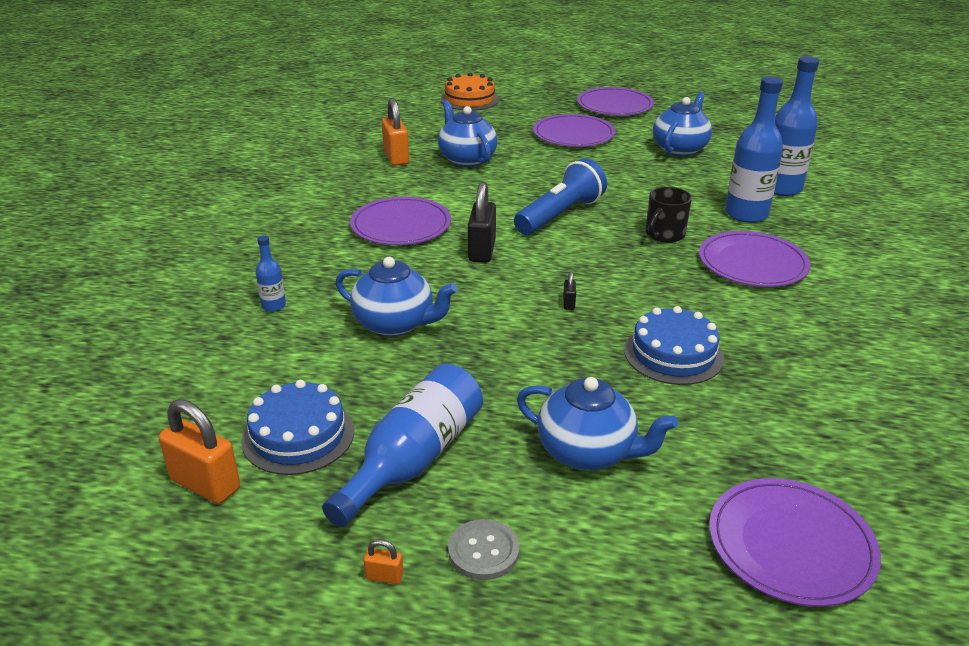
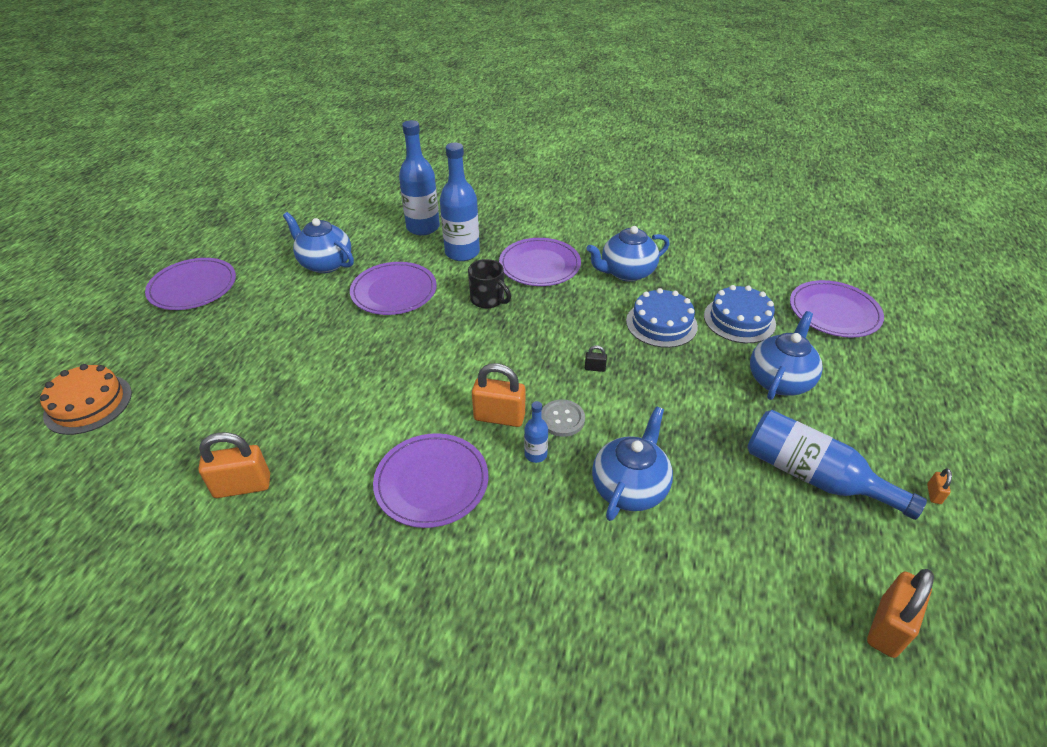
camera: 85 degrees left, 10 degrees up
(273, 306) = (597, 600): blue bottle -> blue bottle (535, 454)
(298, 435) = (806, 558): blue cake -> blue cake (739, 320)
(466, 159) = (279, 417): blue teapot -> blue teapot (626, 272)
(482, 251) = (499, 417): black padlock -> orange padlock
(483, 551) = (890, 440): grey button -> grey button (562, 419)
(560, 215) = (438, 356): blue flashlight -> none
(573, 134) = (254, 326): purple plate -> purple plate (394, 291)

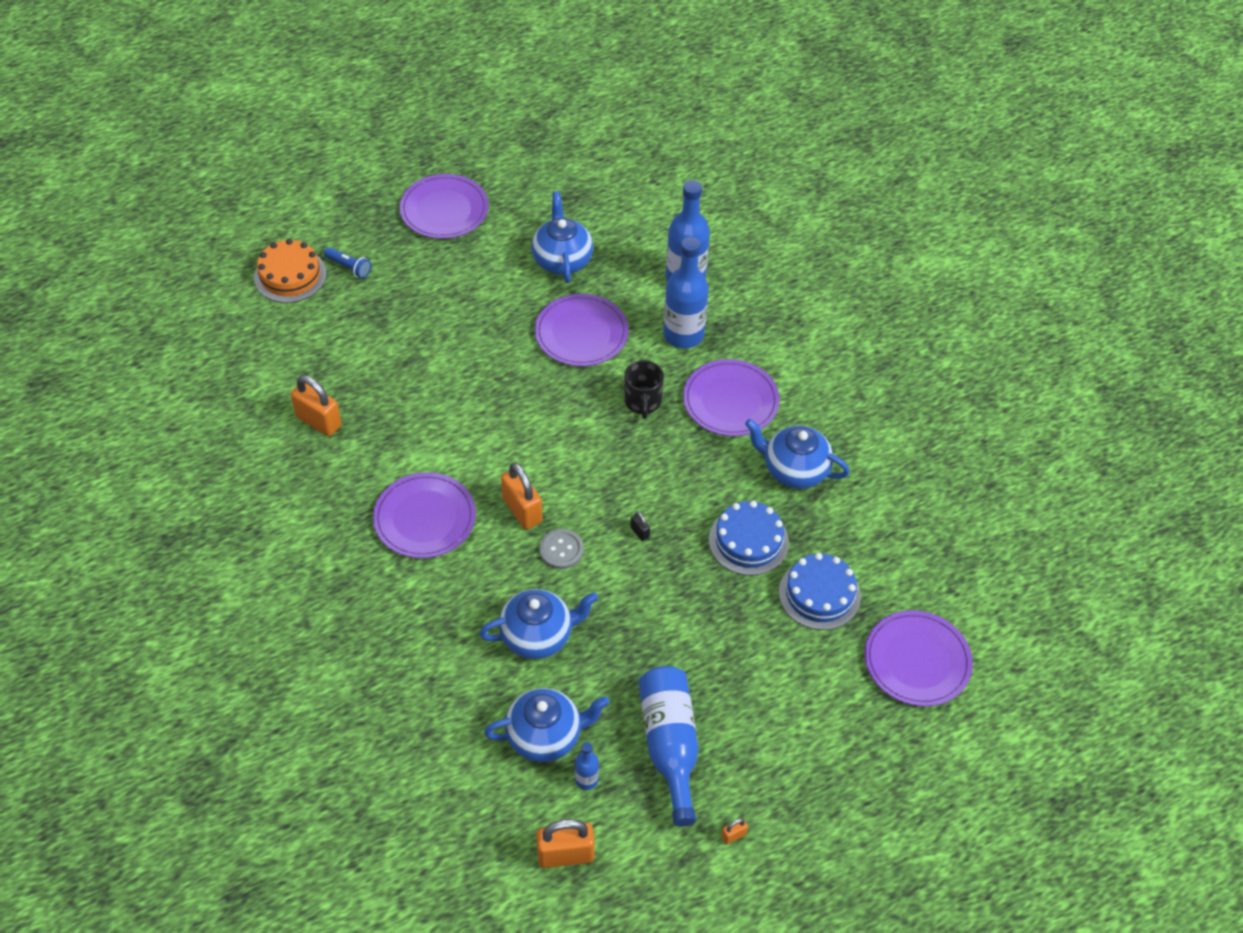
camera: 45 degrees right, 10 degrees up
(145, 365) = (349, 267): none -> blue flashlight
(535, 454) = (510, 558): blue bottle -> blue bottle (586, 779)
(779, 380) = (764, 667): blue teapot -> blue teapot (545, 736)

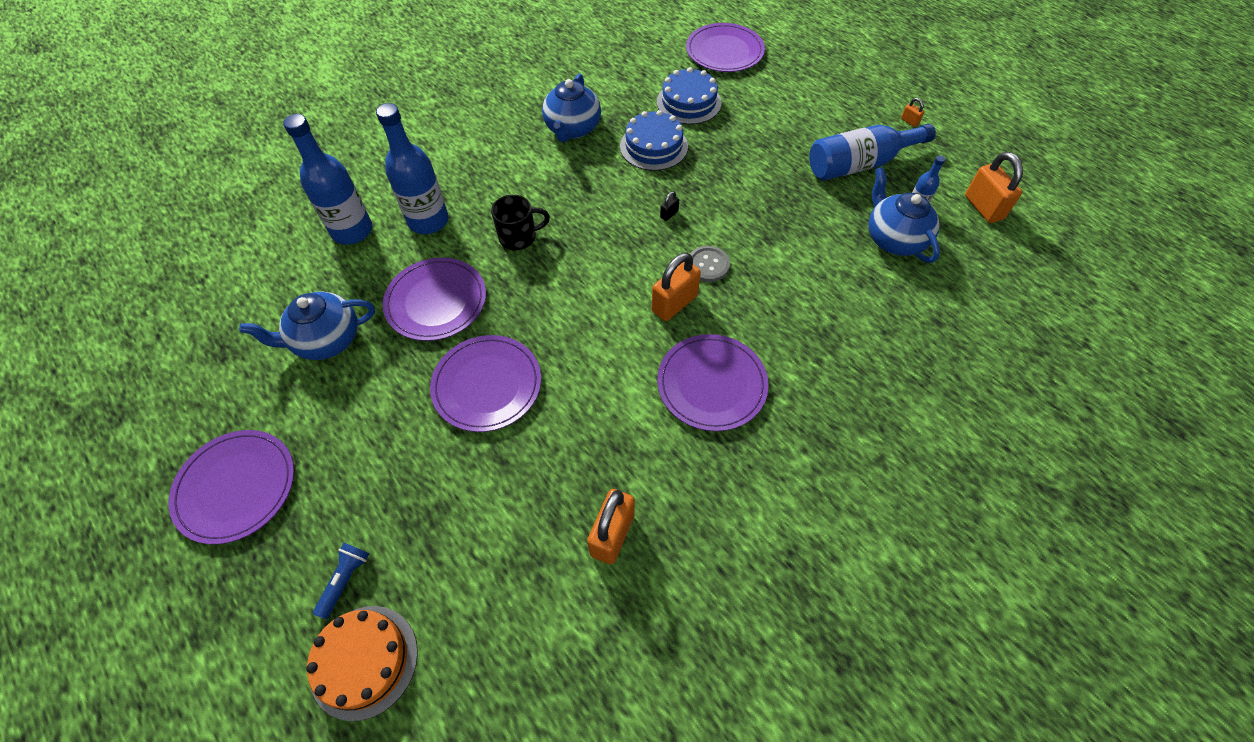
camera: 100 degrees left, 5 degrees up
(538, 635) = (803, 263): blue teapot -> none
(730, 401) = (505, 177): purple plate -> purple plate (487, 385)

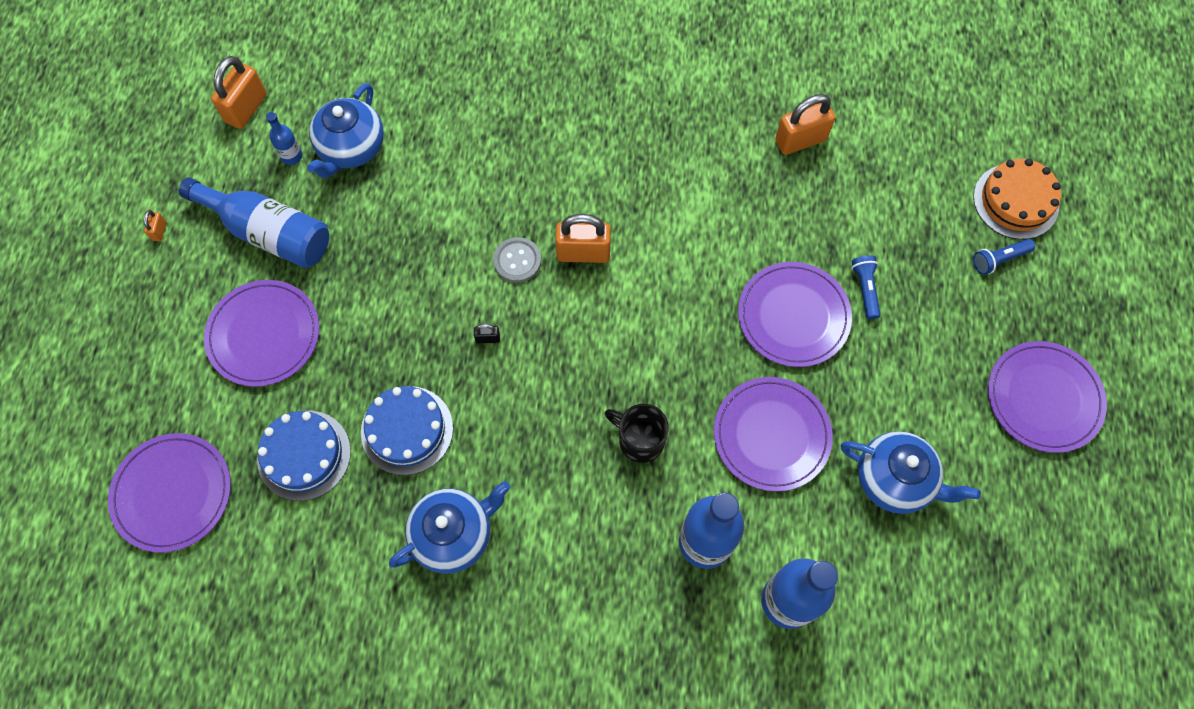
camera: 135 degrees left, 10 degrees up
(447, 451) = (865, 289): none -> blue flashlight
(711, 384) = (630, 171): purple plate -> purple plate (264, 335)

